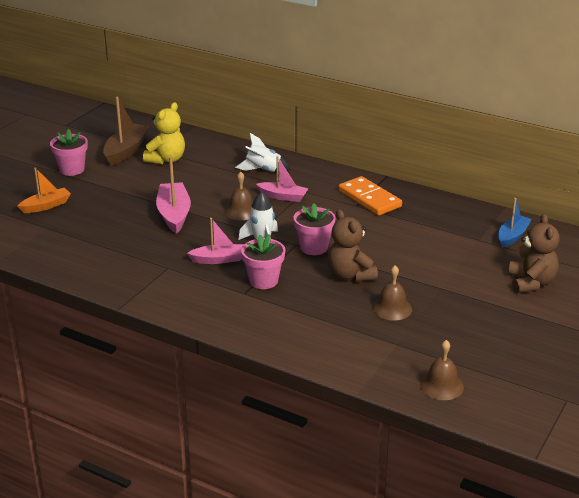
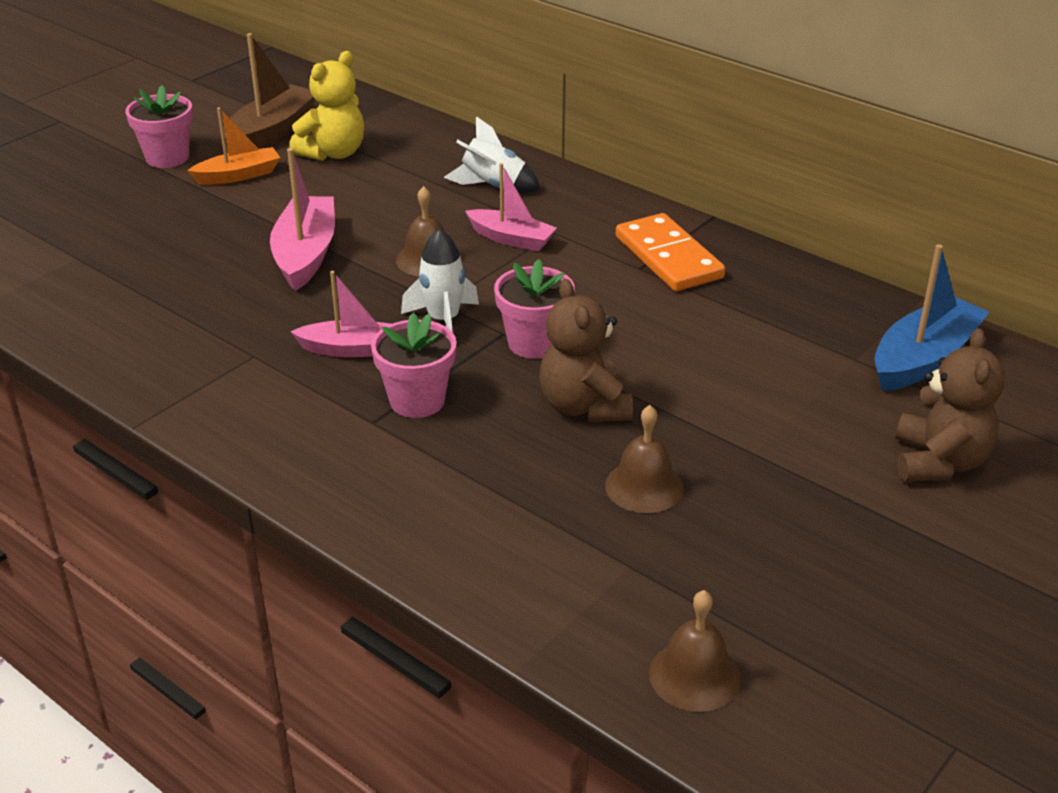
camera: 10 degrees right, 5 degrees up
(46, 206) = (95, 218): orange boat -> orange boat (238, 175)
(512, 236) = (924, 359): blue boat -> blue boat, size x1.51

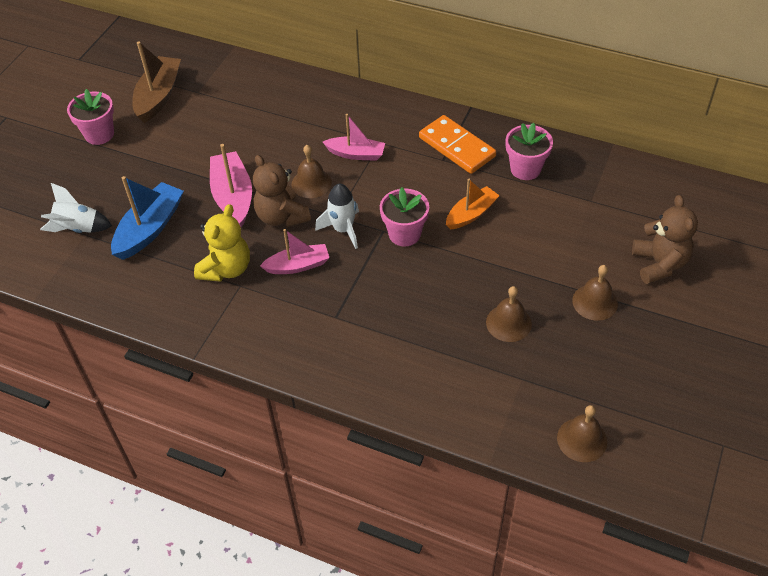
camera: 15 degrees left, 15 degrees up
(238, 175) = (156, 139): orange boat -> orange boat (471, 214)
(333, 153) = (209, 106): yellow teddy bear -> yellow teddy bear (226, 269)
(417, 400) = (355, 295): pink flower pot -> pink flower pot (525, 169)
(493, 186) = (326, 112): white rocket -> white rocket (78, 228)
(584, 407) = (453, 274): brown teddy bear -> brown teddy bear (282, 217)
(804, 489) = (595, 302): none -> brown bell
(924, 359) = (628, 191): blue boat -> blue boat (150, 228)

